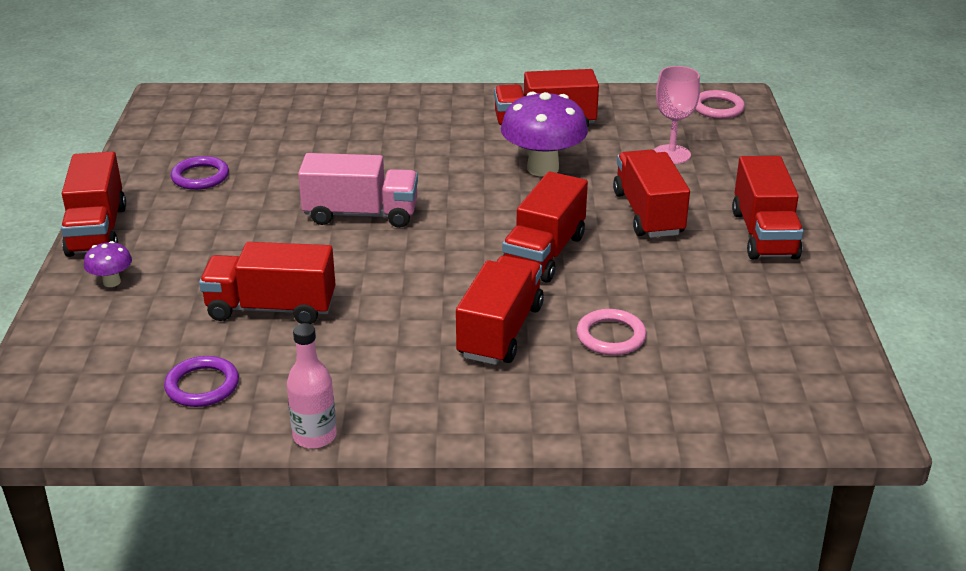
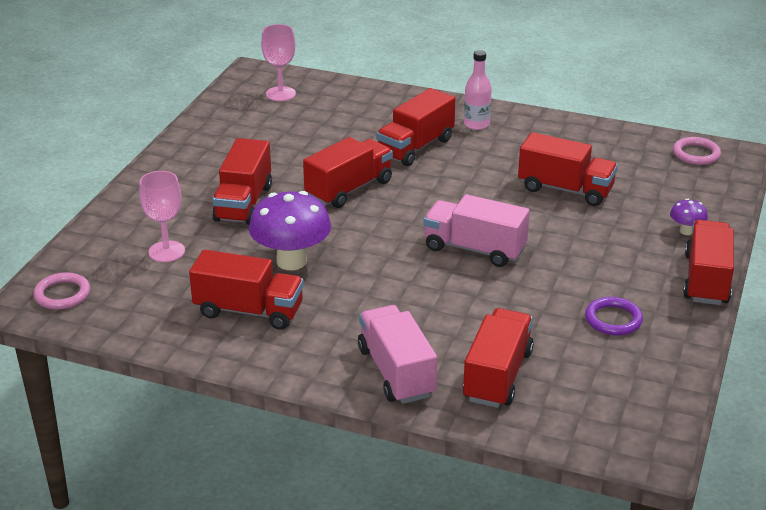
camera: 160 degrees left, 0 degrees up
(202, 385) = (617, 153): purple ring -> none
(314, 436) = (552, 118): pink bottle -> pink bottle (476, 124)
(387, 108) = (396, 372): none -> pink truck
(611, 336) = (348, 132): pink ring -> pink ring (696, 154)
(764, 234) = (177, 171): red truck -> red truck (497, 376)
(770, 386) = (280, 94): none -> pink goblet

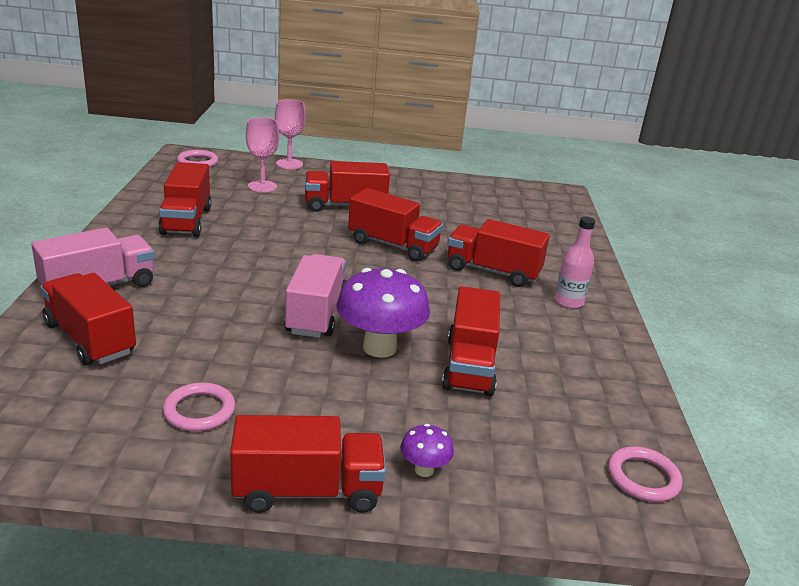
camera: 70 degrees right, 5 degrees down
(280, 94) = (535, 205): pink goblet -> pink goblet (289, 164)
(291, 261) = (264, 230): purple mushroom -> purple mushroom (379, 347)
(497, 376) = (90, 339): red truck -> red truck turned 135 degrees counterclockwise
(613, 319) = (199, 411): purple ring -> pink ring

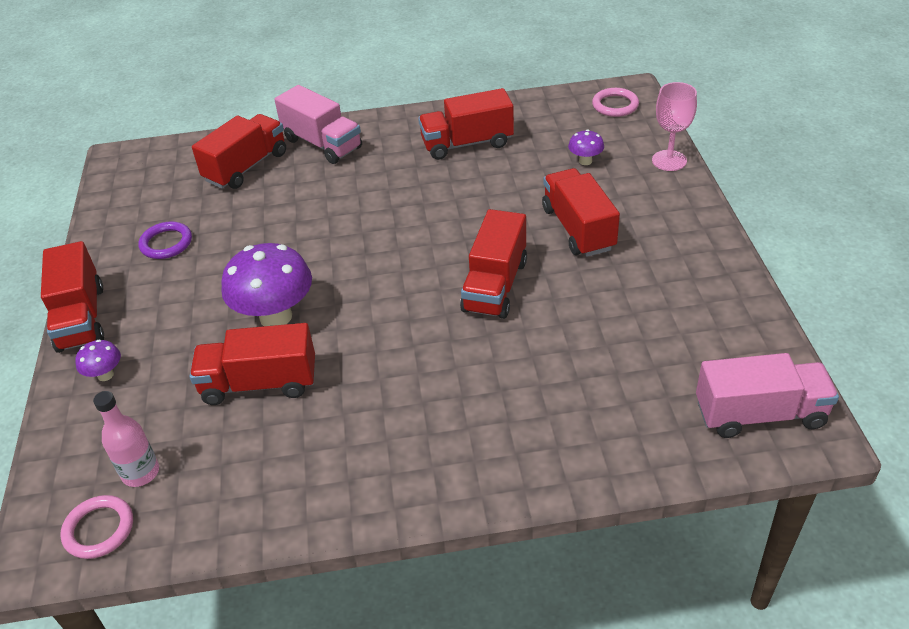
camera: 85 degrees right, 15 degrees up
(199, 411) = (166, 243): pink ring -> purple ring
(262, 186) = (585, 161): pink goblet -> purple mushroom
(316, 314) = (321, 265): pink truck -> pink truck (760, 414)
(493, 271) = (473, 379): red truck -> none
(569, 302) = (426, 458): pink bottle -> pink bottle (140, 472)

